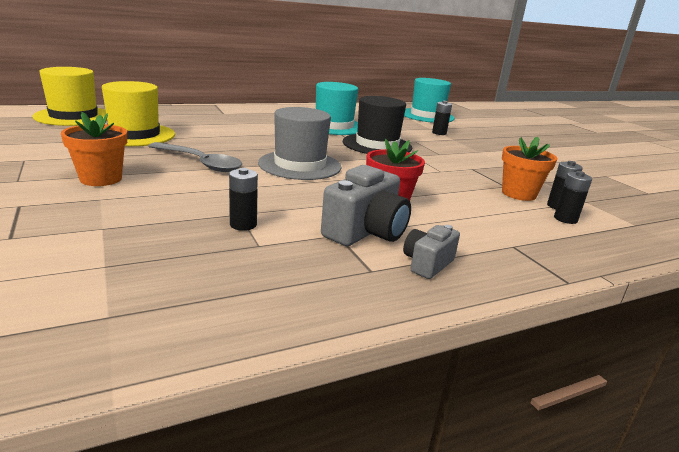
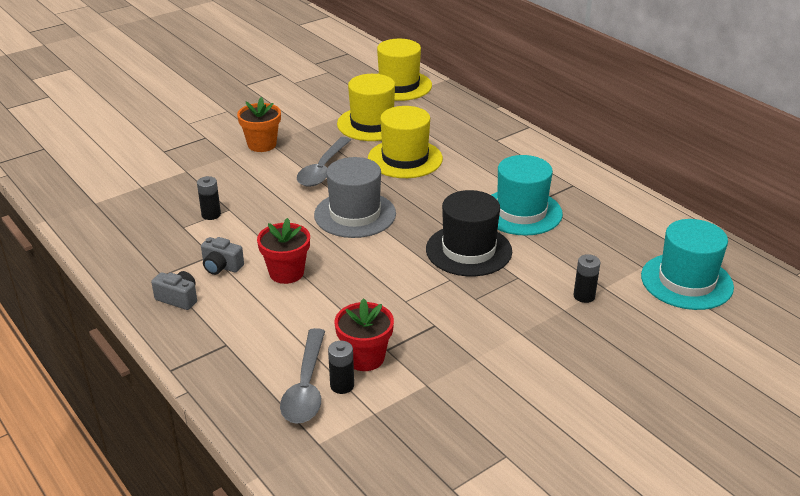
camera: 80 degrees right, 10 degrees up
(219, 137) = (405, 159): none -> yellow hat
(366, 232) = (221, 266): grey camera -> grey camera, size x0.58
(518, 194) = (365, 358): orange flower pot -> red flower pot
(565, 219) = (306, 386): black battery -> grey spoon

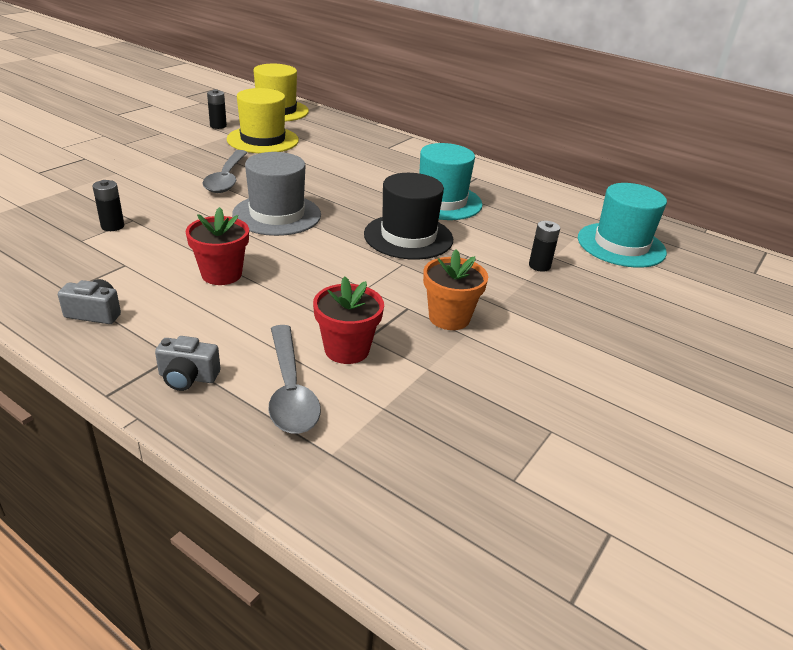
camera: 20 degrees left, 0 degrees up
(221, 266) = (141, 275): grey camera -> grey camera (188, 377)
(262, 145) = (152, 161): orange flower pot -> orange flower pot (449, 318)
(342, 385) = (333, 383): black battery -> black battery (218, 126)
(405, 159) = (308, 166): yellow hat -> none

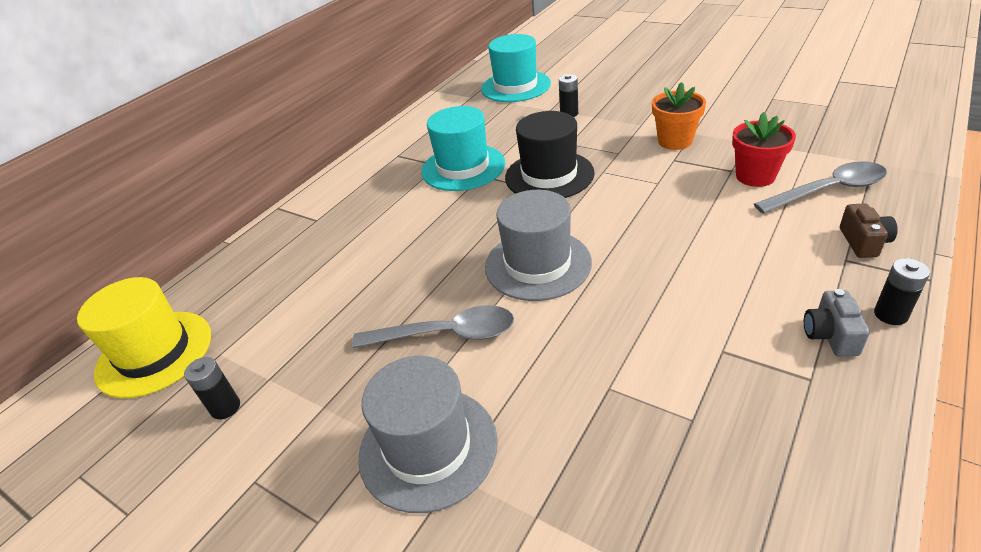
camera: 85 degrees left, 5 degrees up
(112, 226) = (637, 402): black battery -> black battery (890, 314)
(141, 168) = (428, 447): none -> grey hat
(188, 377) = (863, 242): grey camera -> brown camera
(221, 274) = (692, 269): red flower pot -> none
(263, 140) = (293, 335): yellow hat -> none

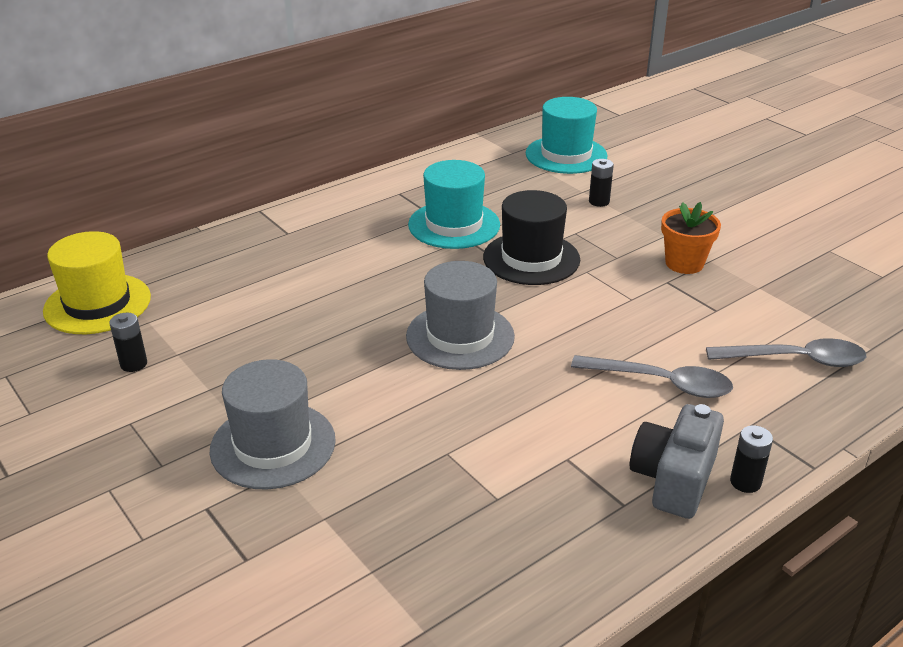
camera: 15 degrees right, 5 degrees down
(446, 334) = (340, 367): grey spoon -> grey spoon (661, 383)
(755, 176) = (735, 323): red flower pot -> none
(830, 335) = (673, 479): grey camera -> grey camera, size x1.72
(863, 242) = (783, 416): brown camera -> none

